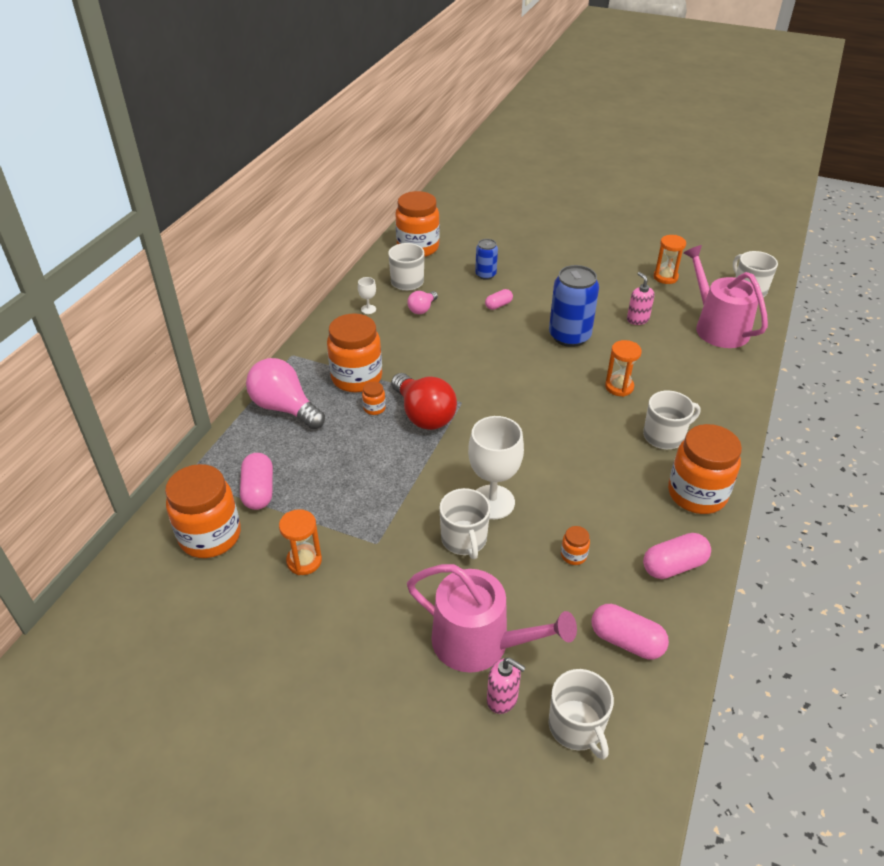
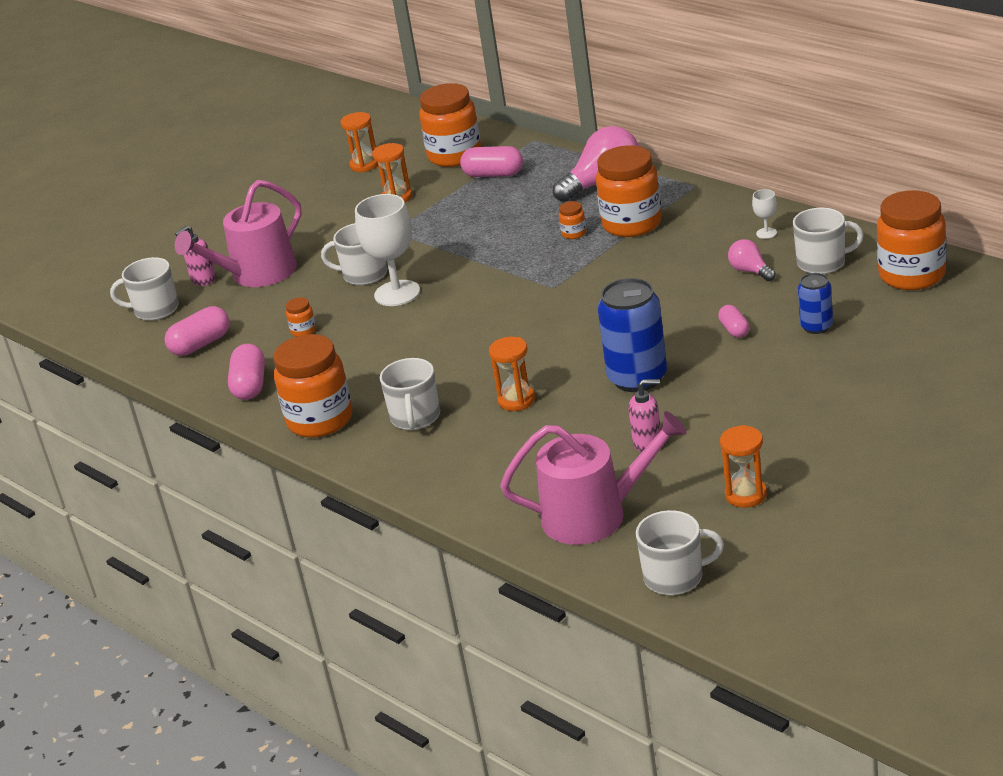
camera: 115 degrees right, 10 degrees down
(220, 621) = (364, 165): none -> orange hourglass
(423, 415) = (546, 262): red light bulb -> none

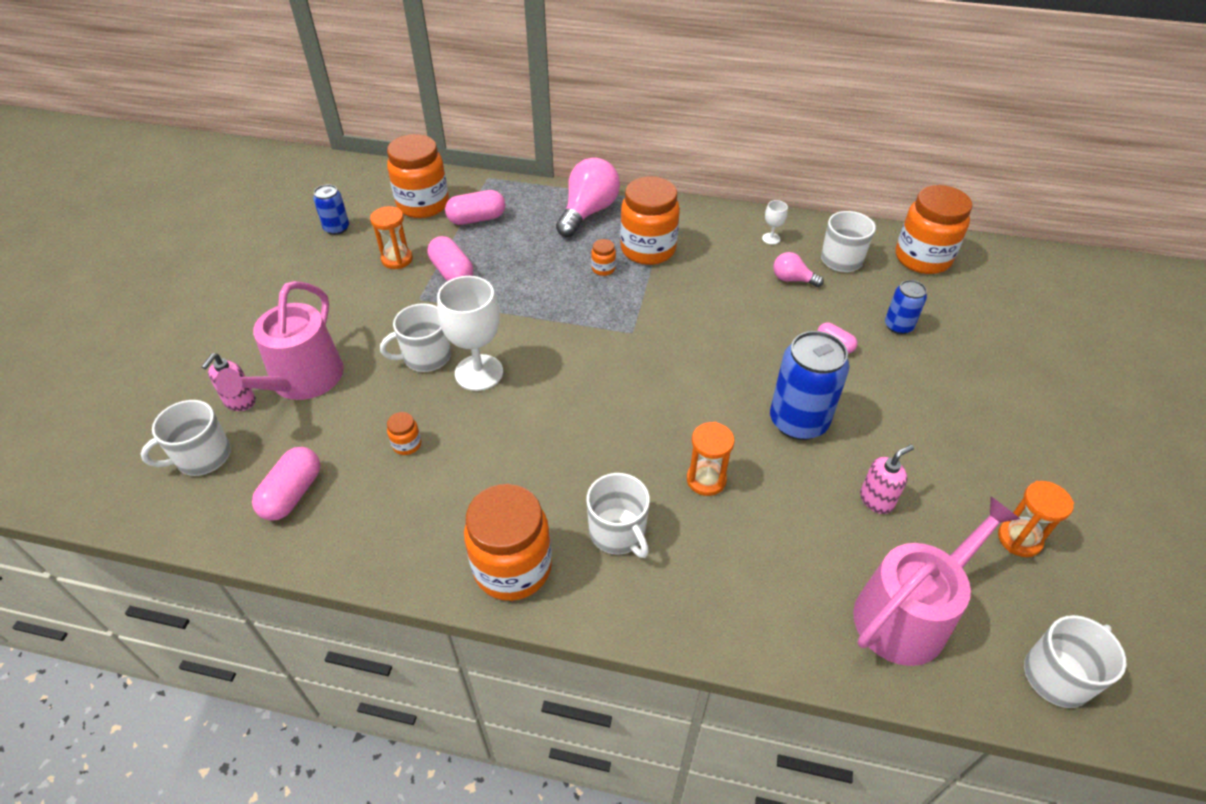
camera: 35 degrees left, 15 degrees up
(250, 385) = (392, 539): pink capsule -> pink capsule (452, 272)
(364, 165) = (336, 228): orange hourglass -> blue can

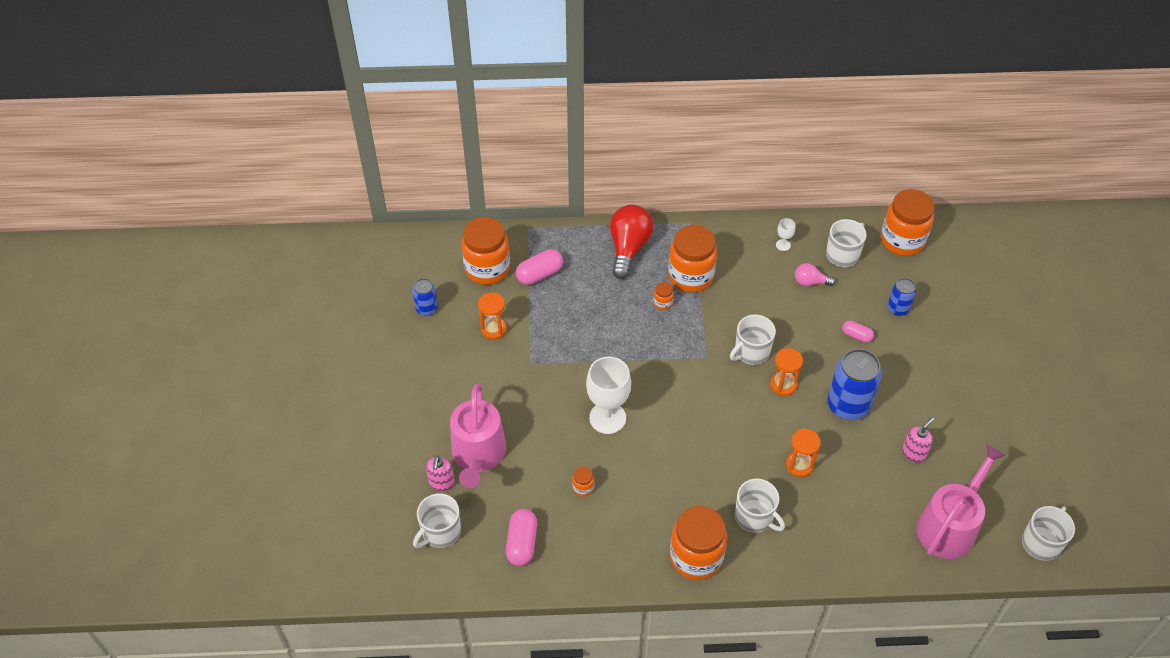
camera: 15 degrees left, 5 degrees up
(426, 357) = (561, 413): white mug -> white mug (751, 352)
(452, 272) = (544, 332): pink capsule -> none
(588, 212) = (628, 248): pink light bulb -> red light bulb
(1019, 539) = (1007, 459): orange hourglass -> orange hourglass (783, 385)

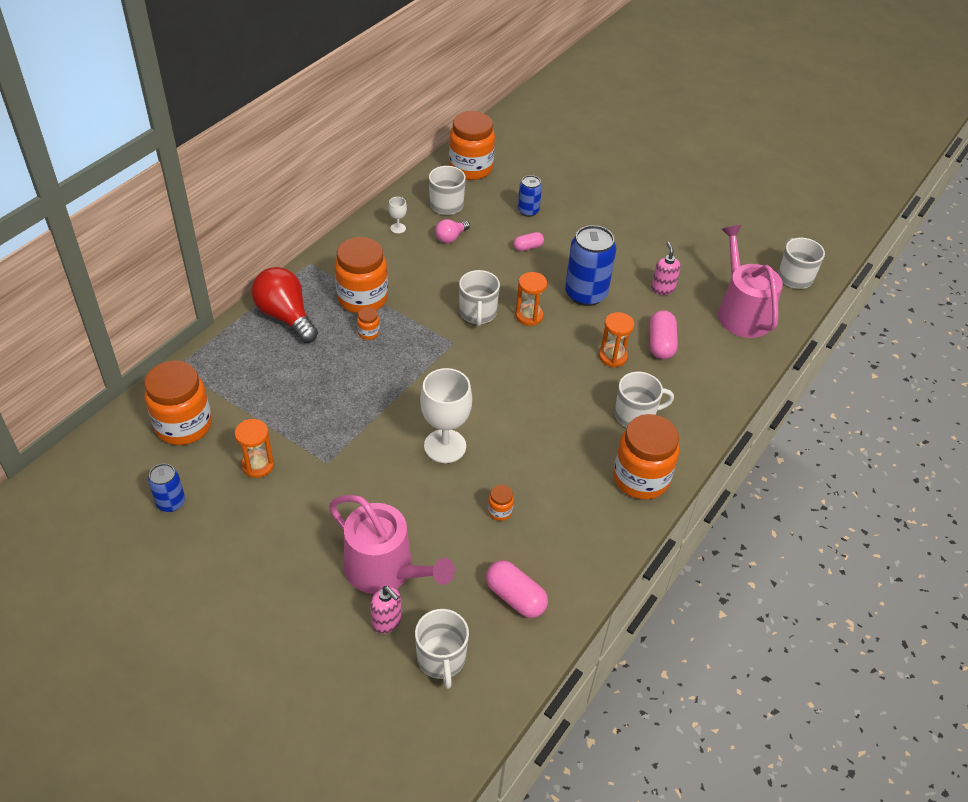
camera: 55 degrees left, 5 degrees down
(539, 274) = (238, 392): pink capsule -> pink capsule (660, 344)

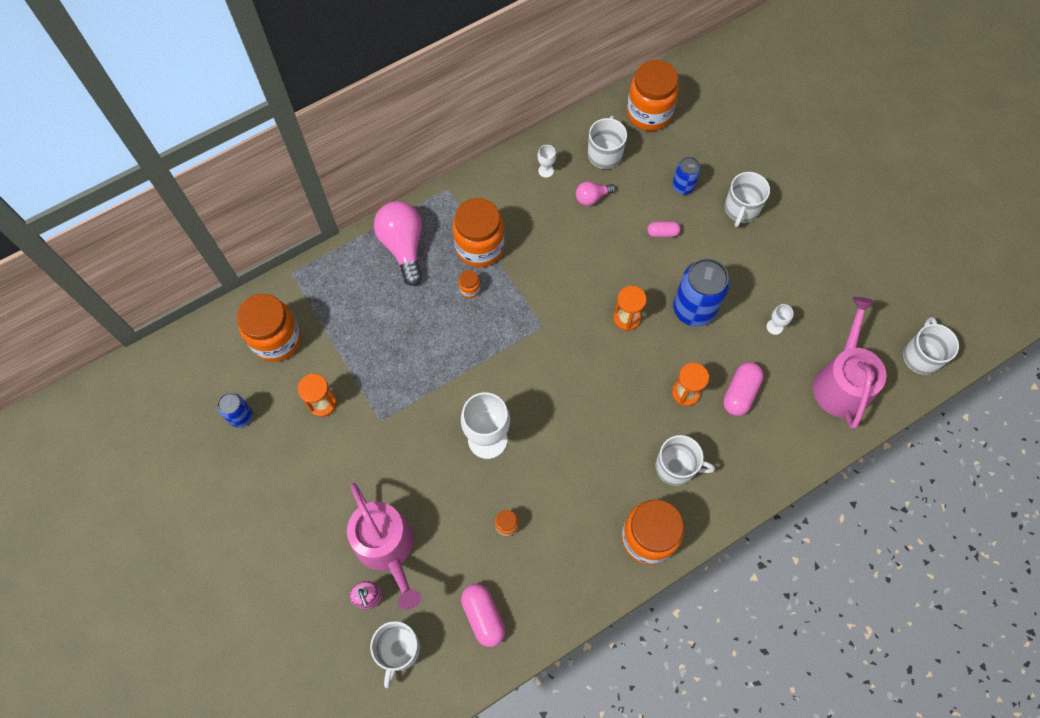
camera: 25 degrees right, 20 degrees up
(286, 316) = (403, 246): red light bulb -> pink light bulb
(478, 313) = (579, 298): white mug -> white mug (741, 209)
(662, 288) = (774, 327): pink soap dispenser -> white goblet

